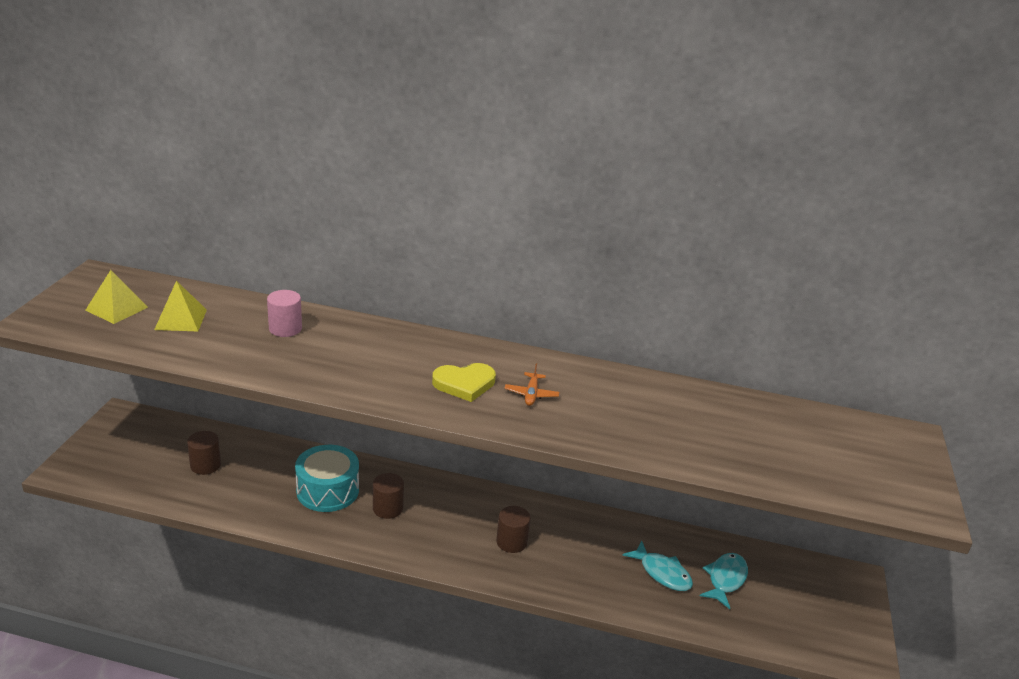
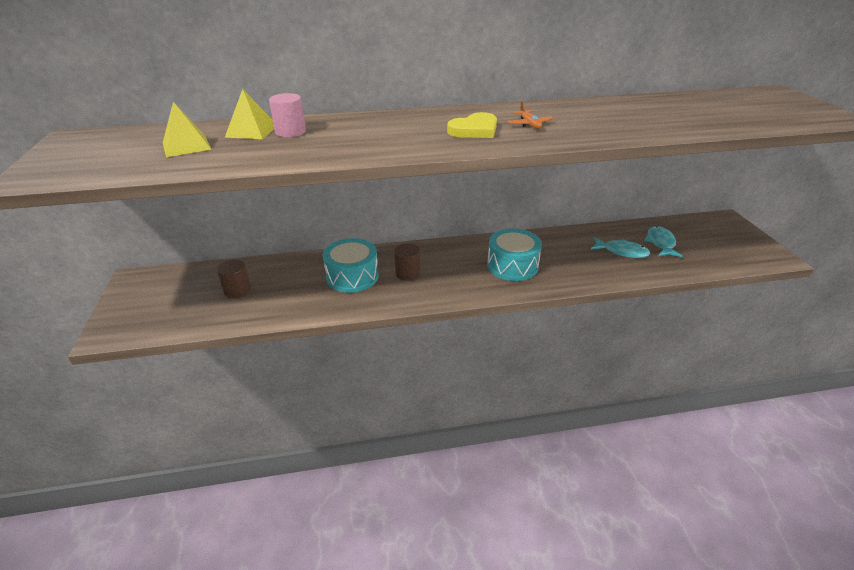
camera: 20 degrees left, 5 degrees up
(117, 308) = (113, 152): yellow pyramid -> yellow pyramid (251, 131)
(511, 542) = (512, 266): brown cylinder -> turquoise drum

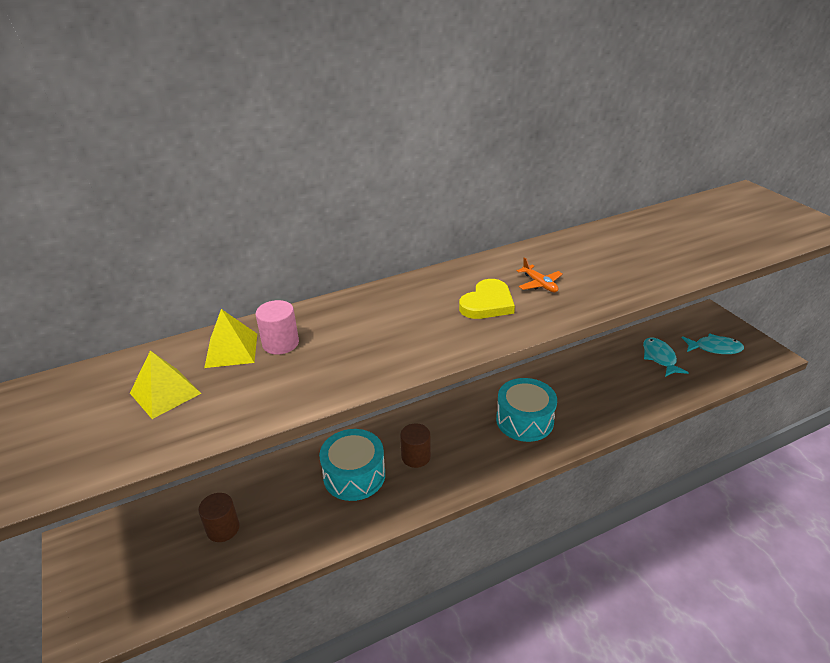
camera: 15 degrees left, 0 degrees up
(622, 252) = (627, 377): turquoise fish -> turquoise fish (714, 348)

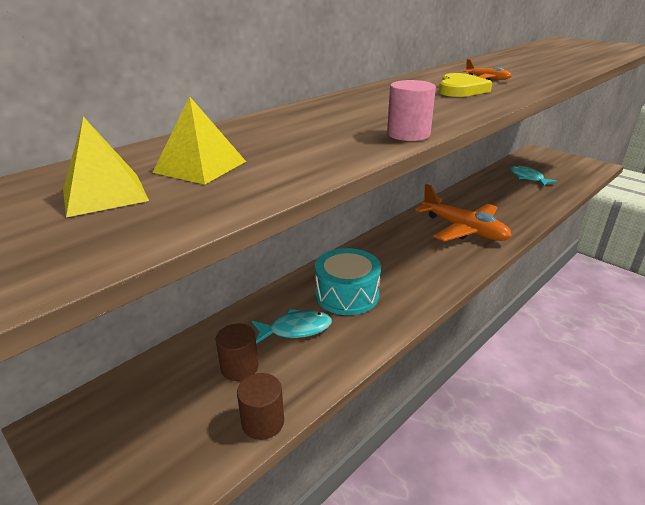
camera: 20 degrees left, 5 degrees down
(231, 350) = (246, 134): yellow pyramid -> yellow pyramid (104, 194)
(280, 343) = (296, 125): pink cylinder -> pink cylinder (408, 134)
(416, 456) = (393, 270): brown cylinder -> brown cylinder (263, 422)
(524, 420) = (463, 229): turquoise drum -> orange plane
(714, 348) = (559, 167): turquoise fish -> turquoise fish (296, 329)

